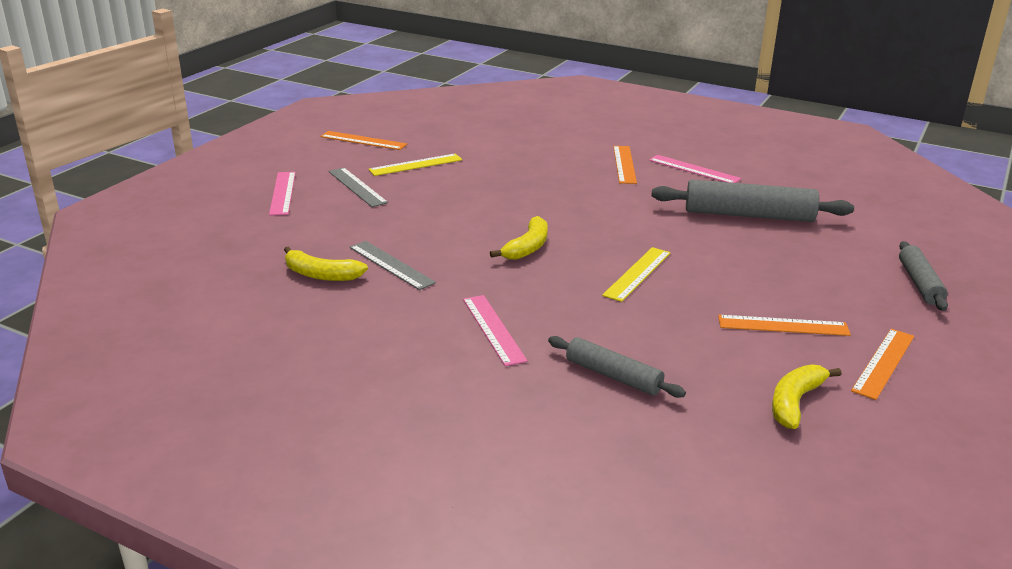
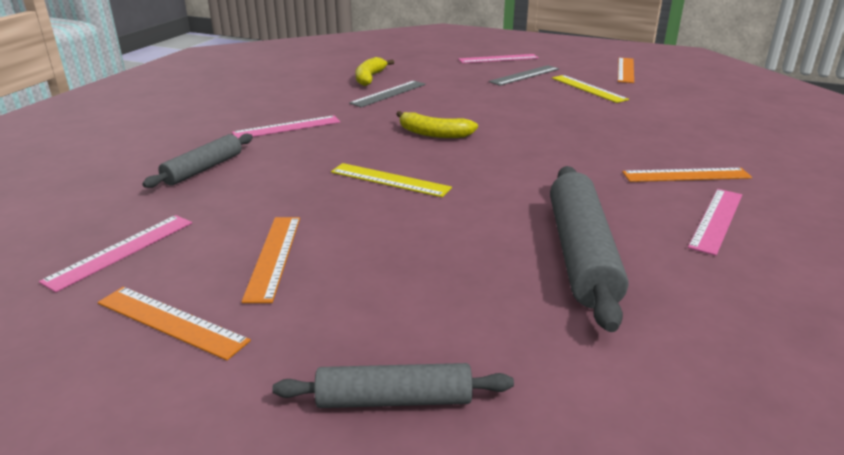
camera: 85 degrees right, 0 degrees up
(795, 402) = (121, 251): yellow banana -> pink ruler

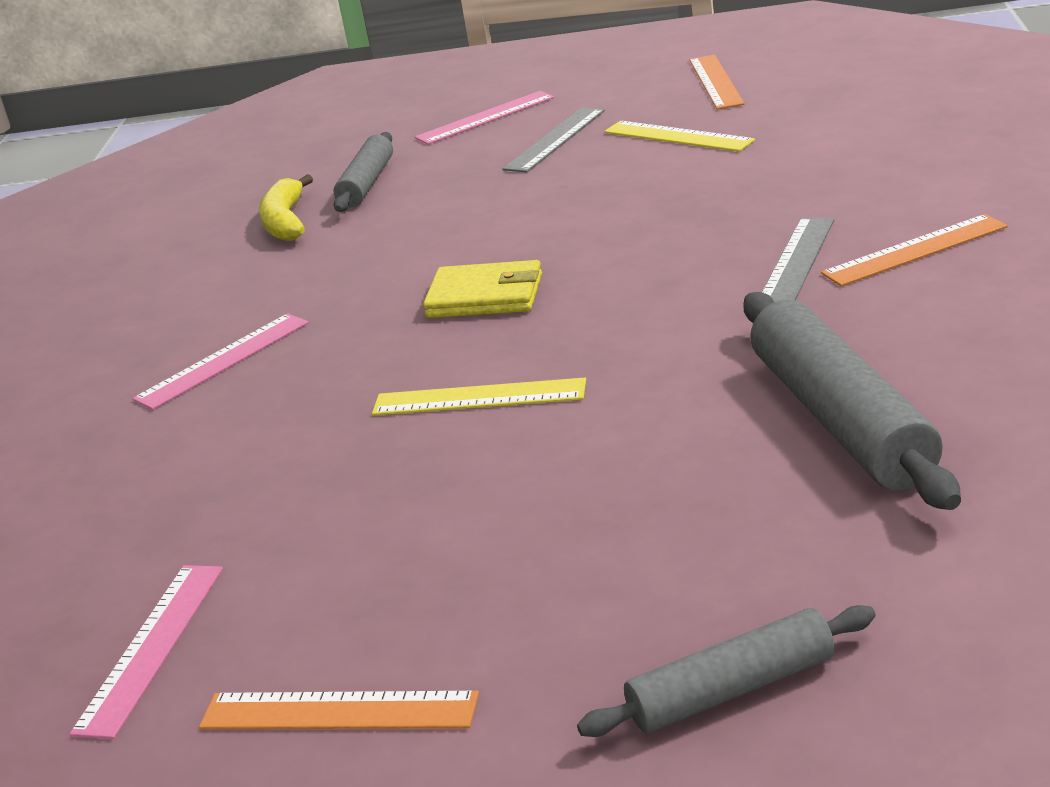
camera: 15 degrees left, 0 degrees up
(203, 169) = (149, 478): grey rolling pin -> grey rolling pin (367, 183)
(273, 256) = (403, 573): orange ruler -> none
(388, 93) = (347, 243): grey ruler -> grey ruler (796, 262)
(433, 134) = (485, 296): yellow banana -> yellow wallet
(716, 220) = (993, 309): pink ruler -> none

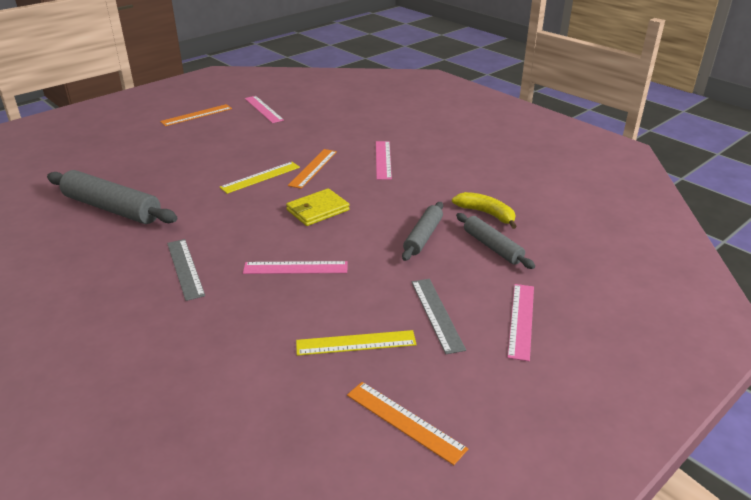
camera: 130 degrees right, 5 degrees up
(639, 222) = (295, 268): none -> pink ruler
(731, 690) = (99, 143): grey rolling pin -> grey rolling pin (423, 236)
(915, 250) = (126, 293): orange ruler -> orange ruler (313, 168)

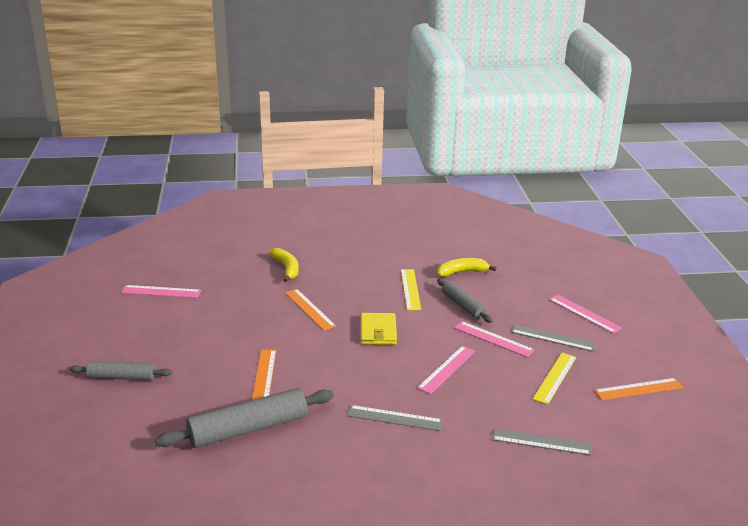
camera: 55 degrees left, 5 degrees down
(196, 115) = (116, 329): orange ruler -> orange ruler (264, 376)
(220, 375) = (541, 442): none -> grey ruler
(260, 177) = (292, 337): yellow ruler -> yellow ruler (410, 289)
(362, 136) = (286, 268): none -> yellow banana
(383, 160) = (337, 276): pink ruler -> pink ruler (493, 339)
(492, 247) = (502, 288): grey rolling pin -> grey rolling pin (121, 377)

